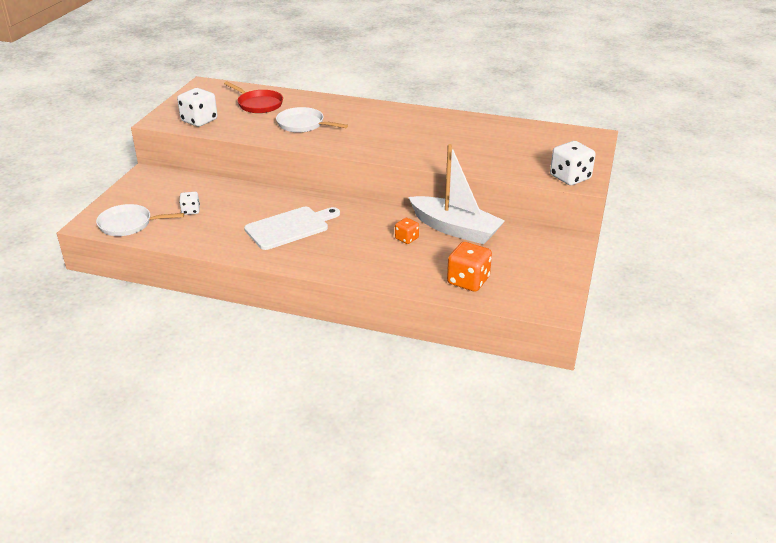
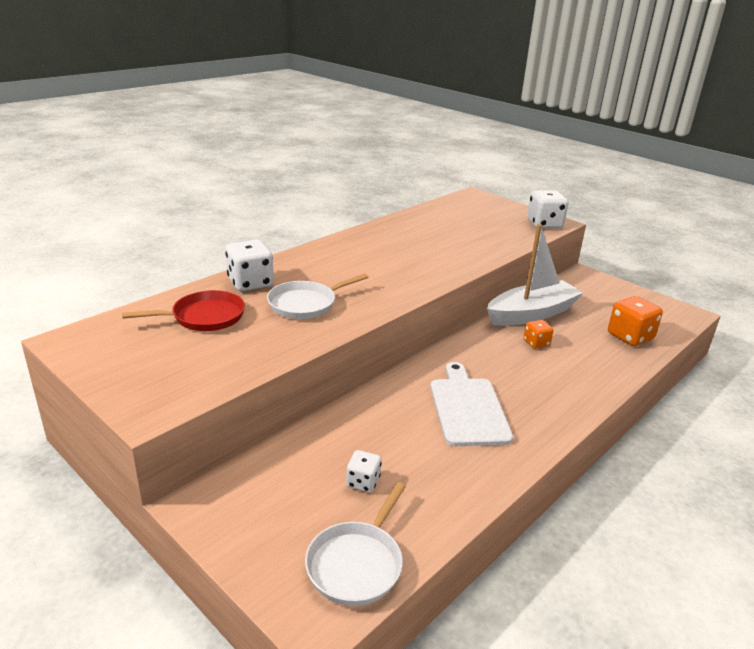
camera: 65 degrees left, 5 degrees down
(199, 120) = (197, 374): white dice -> white dice (250, 283)

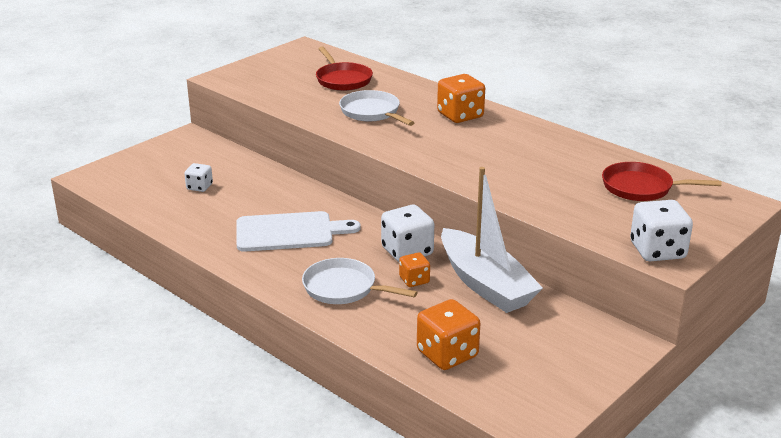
camera: 90 degrees right, 0 degrees up
(250, 283) = (406, 90): white dice -> white dice (407, 251)
(323, 263) = (460, 115): none -> orange dice
(357, 563) = (125, 187): white pan -> white pan (344, 288)
(458, 216) = (641, 188): none -> red pan

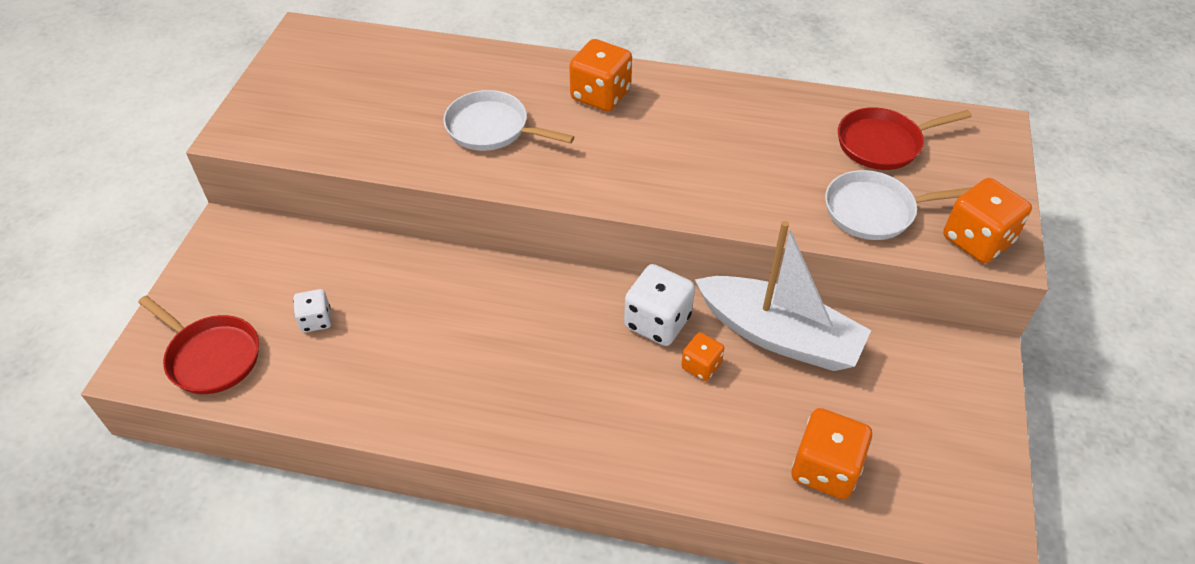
camera: 30 degrees left, 20 degrees up
(289, 232) = (495, 351): white cutting board -> none
(342, 79) = (406, 80): red pan -> red pan (211, 356)
(344, 288) = (634, 418): white pan -> white pan (874, 211)
(657, 251) = (977, 240): white dice -> orange dice

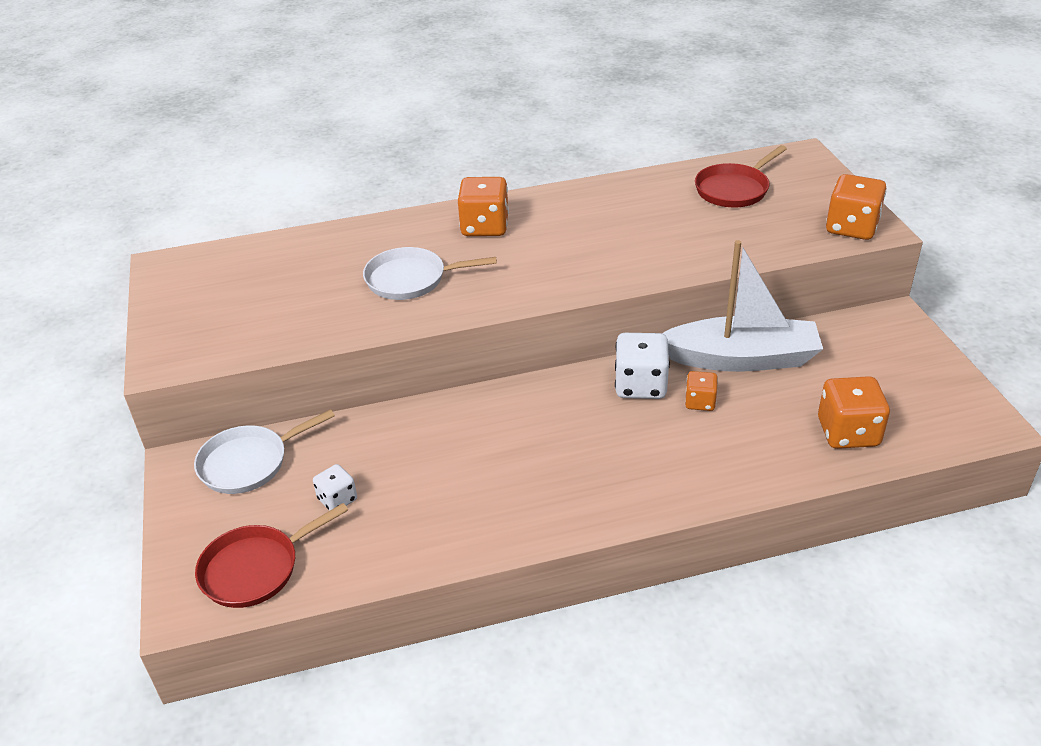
camera: 25 degrees left, 10 degrees down
(211, 356) = (255, 568): red pan -> red pan turned 135 degrees clockwise
(874, 211) = (765, 234): white pan -> white pan (249, 463)

